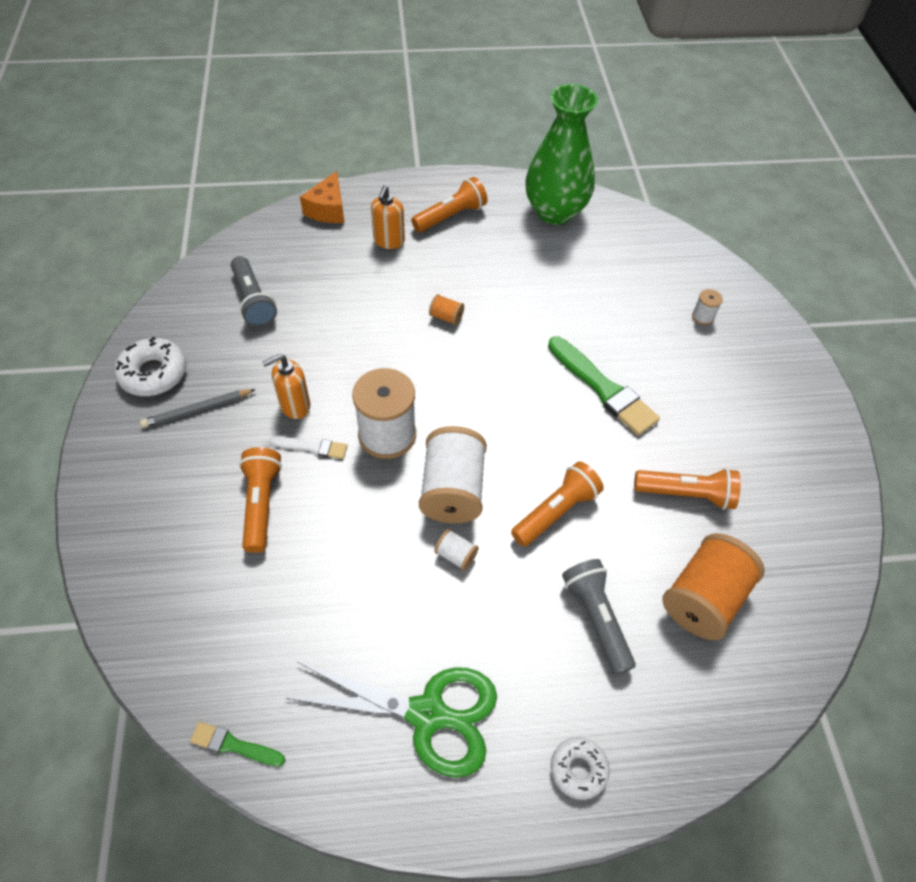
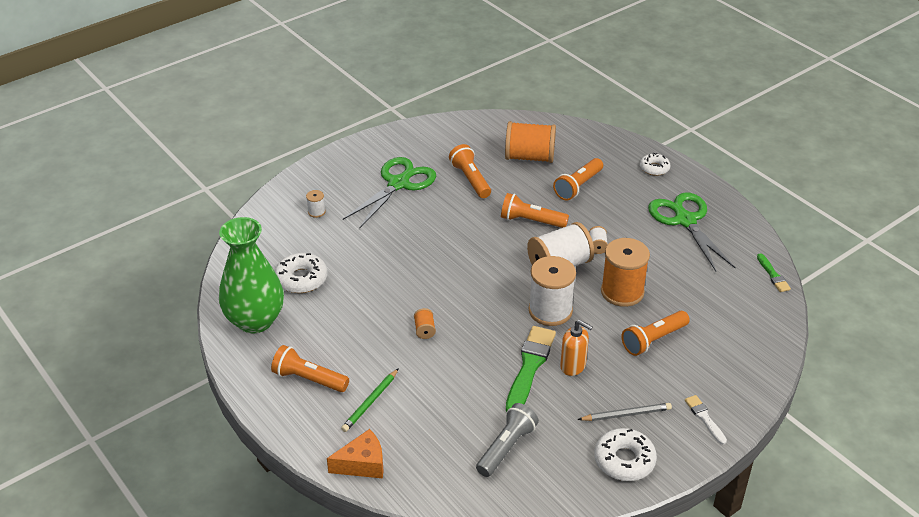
camera: 120 degrees left, 15 degrees down
(197, 410) = (626, 414): grey pencil -> grey pencil turned 45 degrees counterclockwise
(312, 447) = (594, 340): white brush -> white brush (704, 418)
(357, 526) = (622, 292): none -> orange spool
(389, 241) = (370, 402): orange soap dispenser -> green pencil
(593, 262) = (301, 279): none -> white donut
(596, 618) = (578, 186): grey flashlight -> orange flashlight
(603, 389) = (422, 234): green brush -> green brush (529, 367)
(718, 413) = (398, 184): none -> green scissors

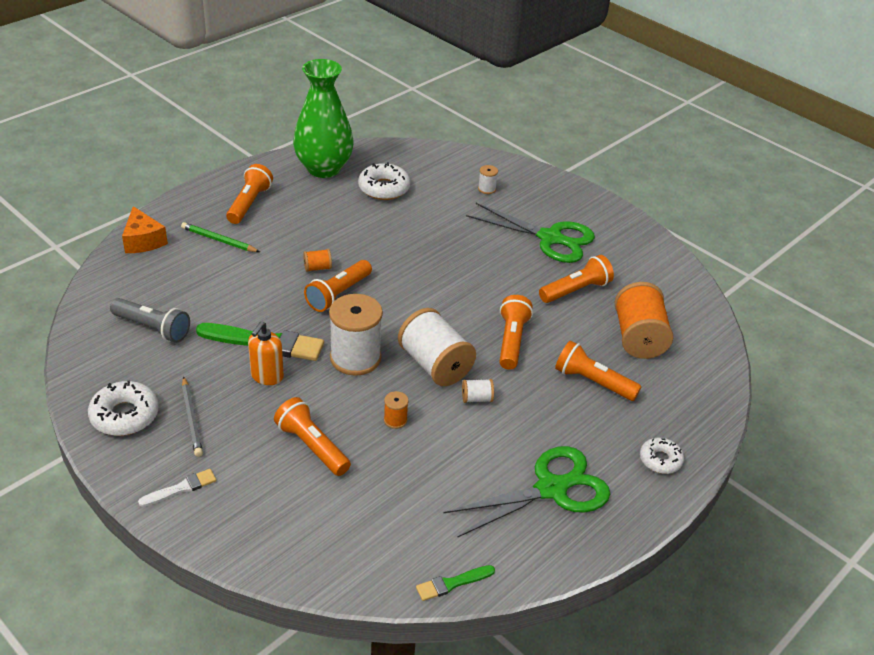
camera: 80 degrees right, 0 degrees up
(464, 318) = (338, 294): none -> orange flashlight
(622, 292) = (395, 420): orange spool -> orange spool, size x0.44

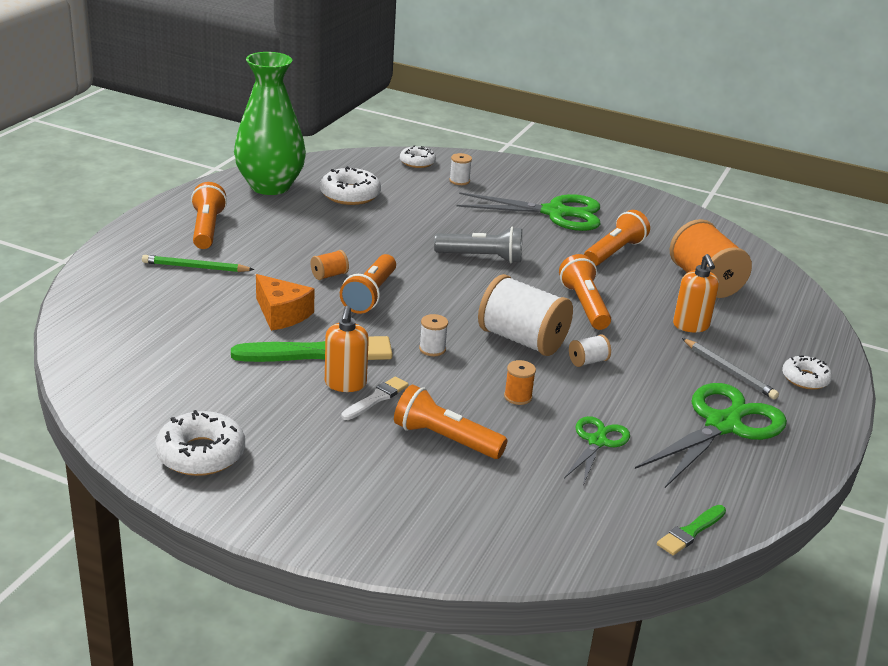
camera: 20 degrees left, 10 degrees down
(143, 241) = (102, 281): orange cheese -> orange cheese (282, 314)
(152, 328) = (174, 363): grey flashlight -> grey flashlight (481, 258)
(181, 488) = (322, 511): white brush -> white brush (376, 398)
(192, 419) = (286, 441): grey pencil -> grey pencil (729, 371)
(355, 358) = (432, 349): white spool -> white spool, size x0.44
(432, 479) = (597, 442): none -> green scissors
(462, 162) = (417, 162): none -> white donut
(593, 382) = (691, 326): orange flashlight -> orange soap dispenser

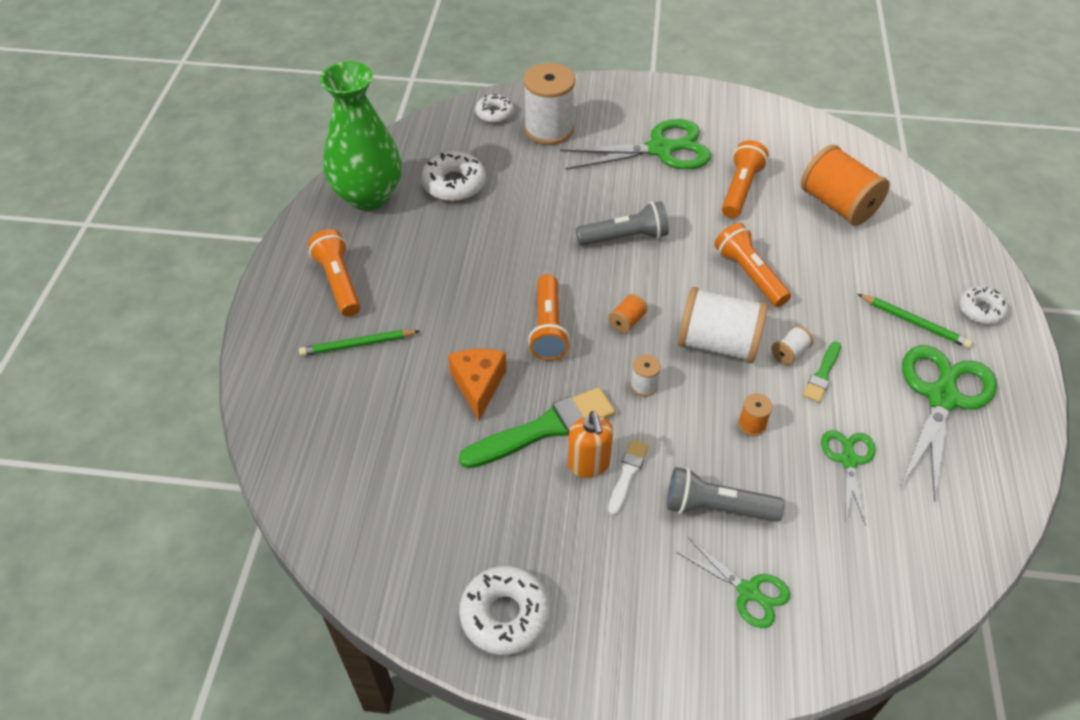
camera: 15 degrees left, 20 degrees up
(282, 314) = (478, 385): orange cheese -> orange cheese turned 120 degrees counterclockwise
(329, 275) = (494, 312): orange spool -> orange spool (627, 321)
(436, 498) = (748, 591): none -> green scissors
(445, 439) = (717, 507): orange flashlight -> grey flashlight
(459, 181) = (548, 129): white spool -> white spool, size x2.28
(690, 532) = (979, 549): green brush -> green brush (822, 374)
(691, 326) = (854, 271): orange soap dispenser -> none
(729, 371) = (914, 323): grey pencil -> green pencil

